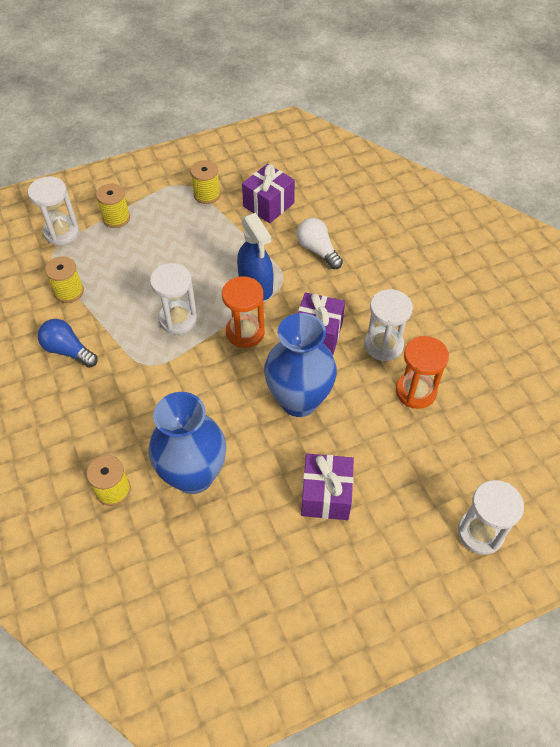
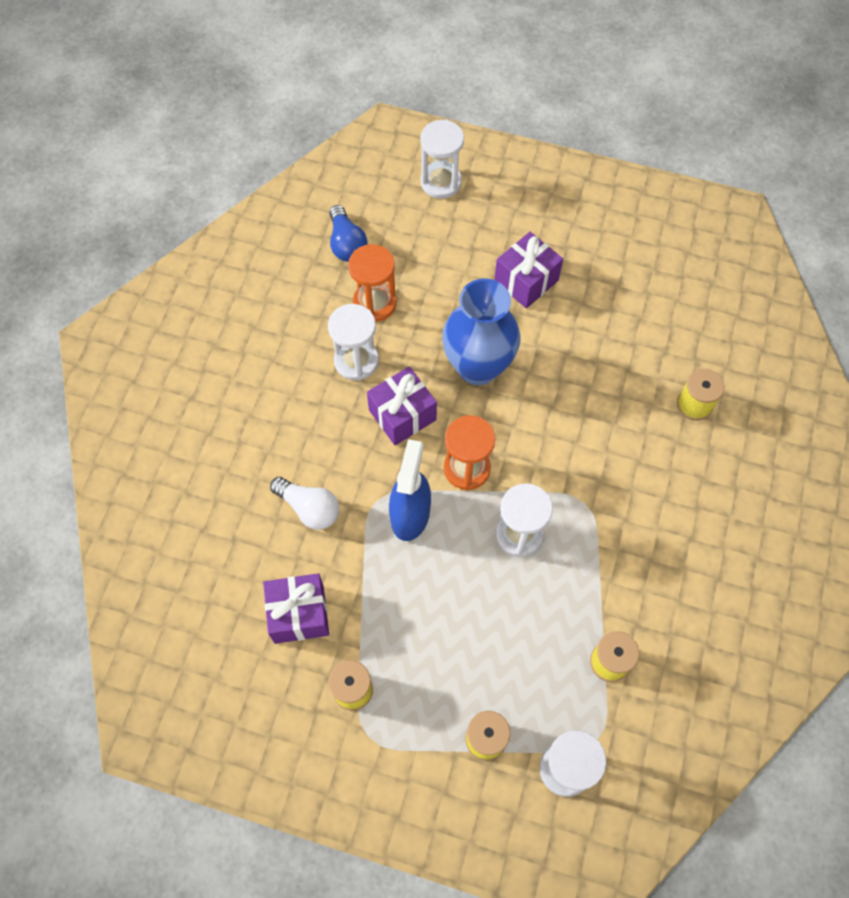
camera: 140 degrees left, 10 degrees up
(68, 350) = (654, 580): blue light bulb -> blue light bulb (346, 244)
(193, 475) = (618, 369): blue vase -> none
(317, 250) = (309, 508): white light bulb -> white light bulb turned 60 degrees counterclockwise

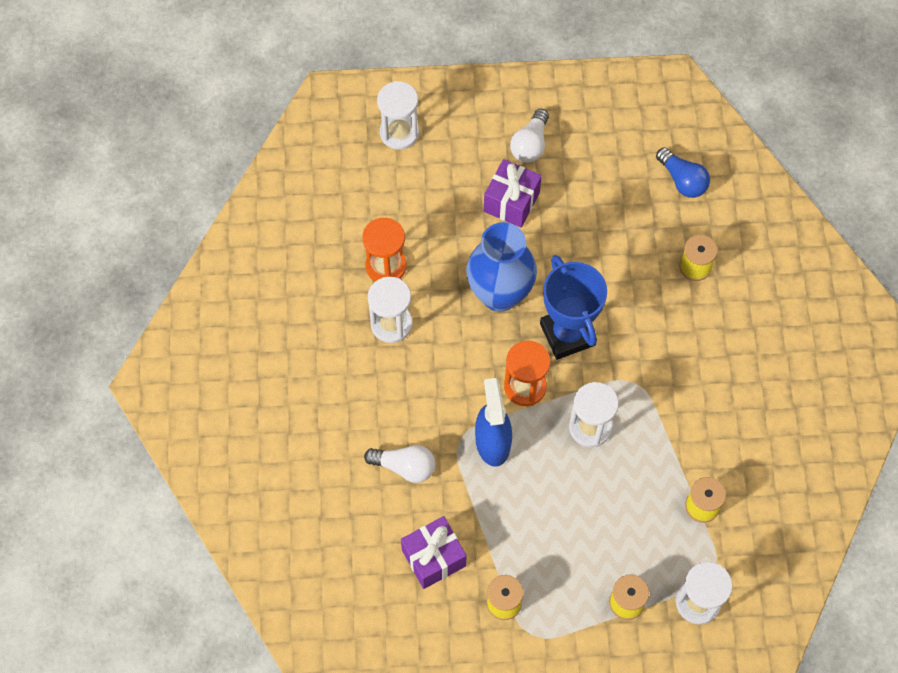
camera: 20 degrees left, 0 degrees up
(346, 244) = (337, 219): blue light bulb -> blue light bulb (682, 180)
(402, 415) = (451, 359): purple gift -> none
(532, 430) = (567, 334): none -> blue trophy
(567, 232) = (530, 144): none -> white light bulb

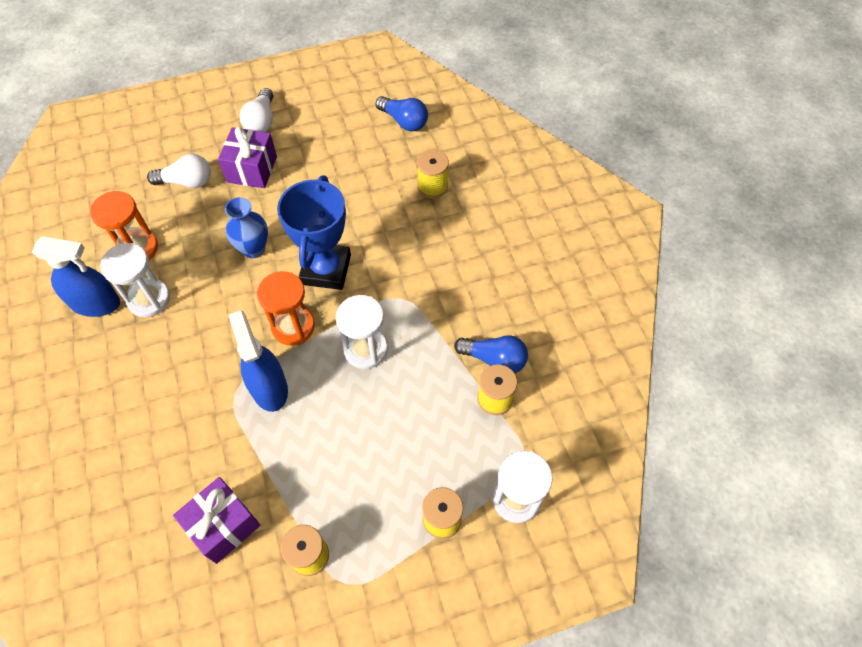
camera: 15 degrees left, 5 degrees down
(340, 316) = (96, 303): none -> blue spray bottle
(399, 133) = (138, 135): white hourglass -> none
(404, 467) = (179, 435): white light bulb -> white light bulb (187, 182)
(499, 294) = (254, 249): blue vase -> blue vase, size x0.59
(567, 334) = (326, 269): blue trophy -> blue trophy turned 45 degrees clockwise
(711, 468) = (494, 359): none -> blue light bulb

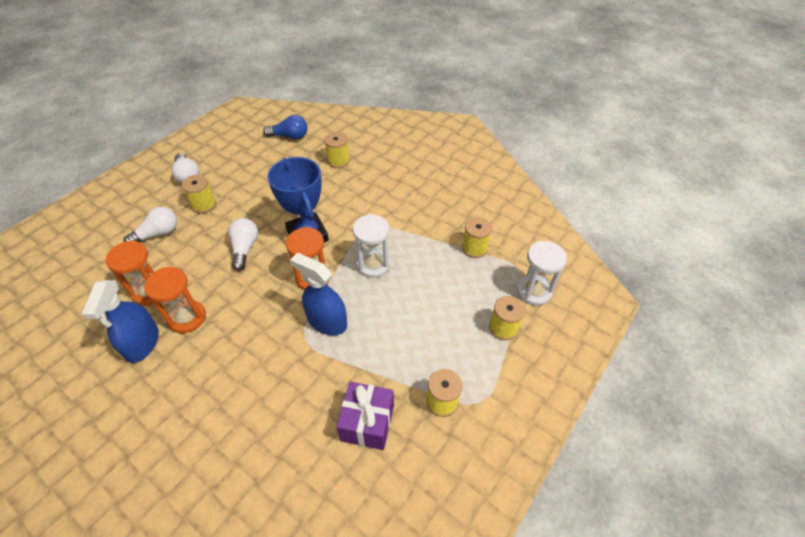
camera: 35 degrees left, 10 degrees down
(96, 303) = (142, 343): blue spray bottle -> blue spray bottle turned 120 degrees clockwise
(149, 299) = (187, 318): white hourglass -> orange hourglass
(252, 169) = (204, 205): purple gift -> yellow spool
(254, 249) = (245, 248): blue vase -> white light bulb
(494, 359) = (455, 229): blue light bulb -> none

